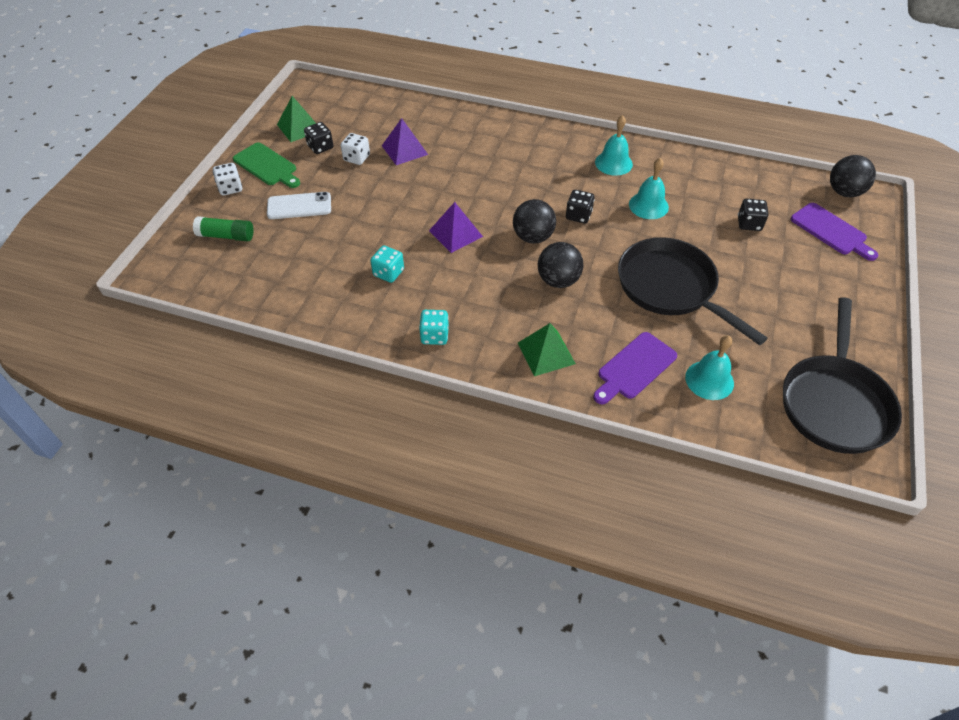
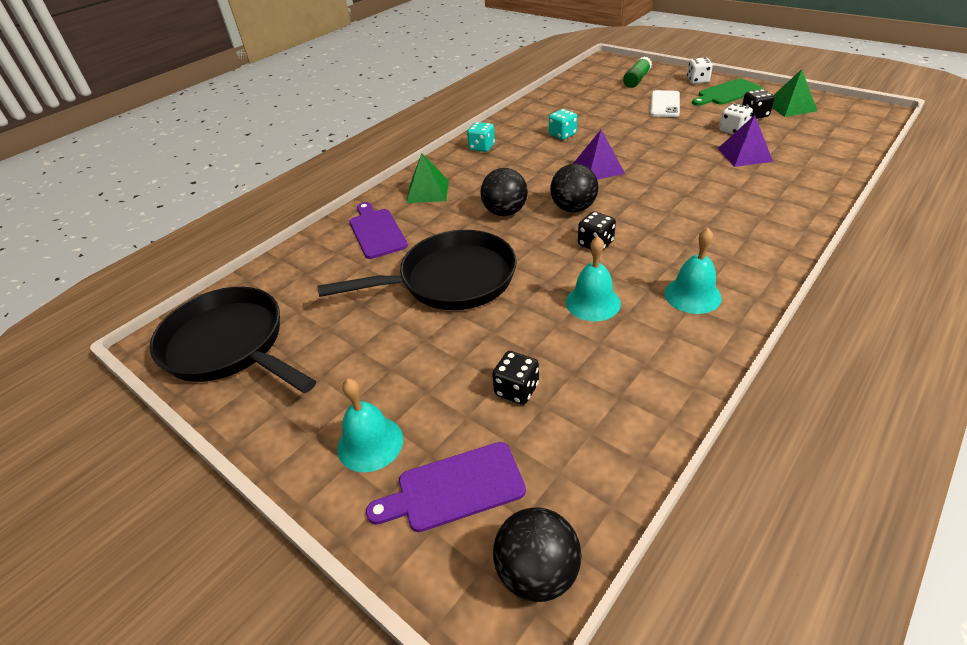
camera: 115 degrees right, 10 degrees down
(709, 380) = (328, 270): turquoise bell -> turquoise bell (370, 443)

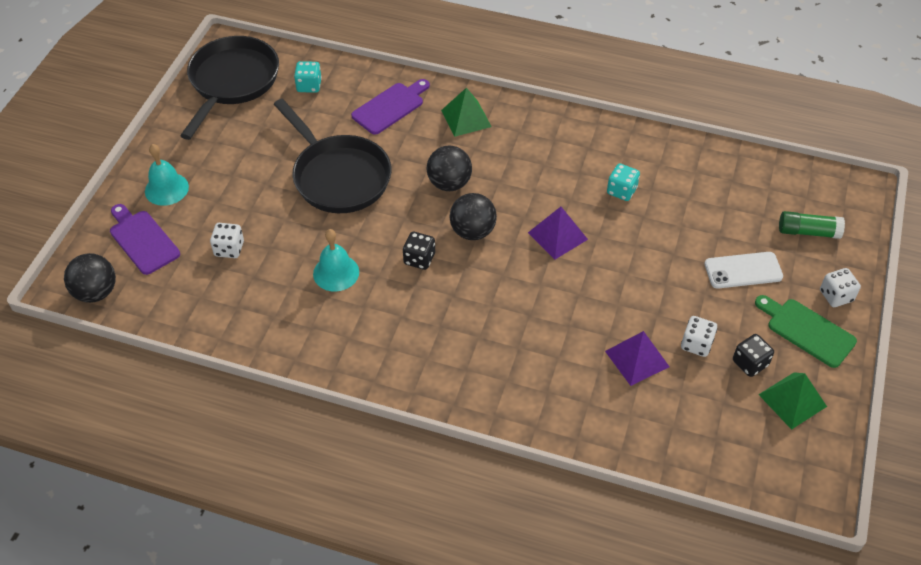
camera: 65 degrees right, 10 degrees up
(482, 147) = (566, 132): turquoise dice -> turquoise dice (309, 86)
(516, 390) = (229, 249): black dice -> white dice
(692, 295) = (364, 337): turquoise bell -> none

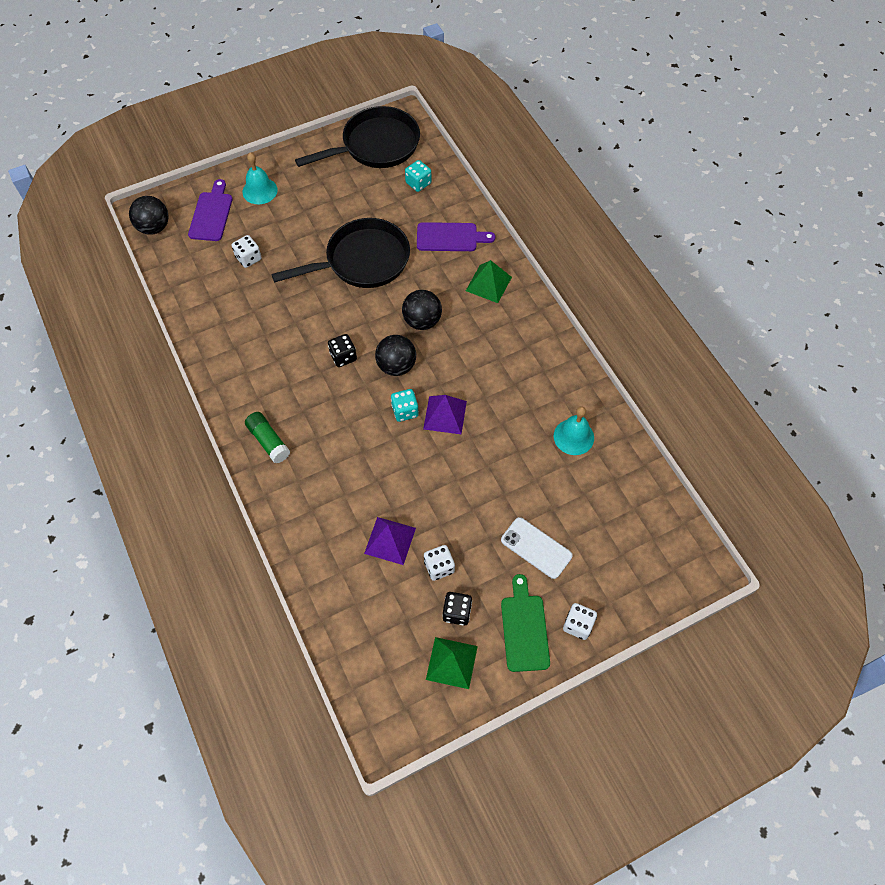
camera: 45 degrees right, 10 degrees up
(336, 273) = (287, 324): turquoise bell -> turquoise bell (573, 437)
(338, 176) = (362, 261): black pan -> black pan turned 120 degrees counterclockwise
(621, 191) = (526, 420): turquoise dice -> turquoise dice (405, 411)
(808, 232) = (620, 563): green glue stick -> green glue stick (268, 441)

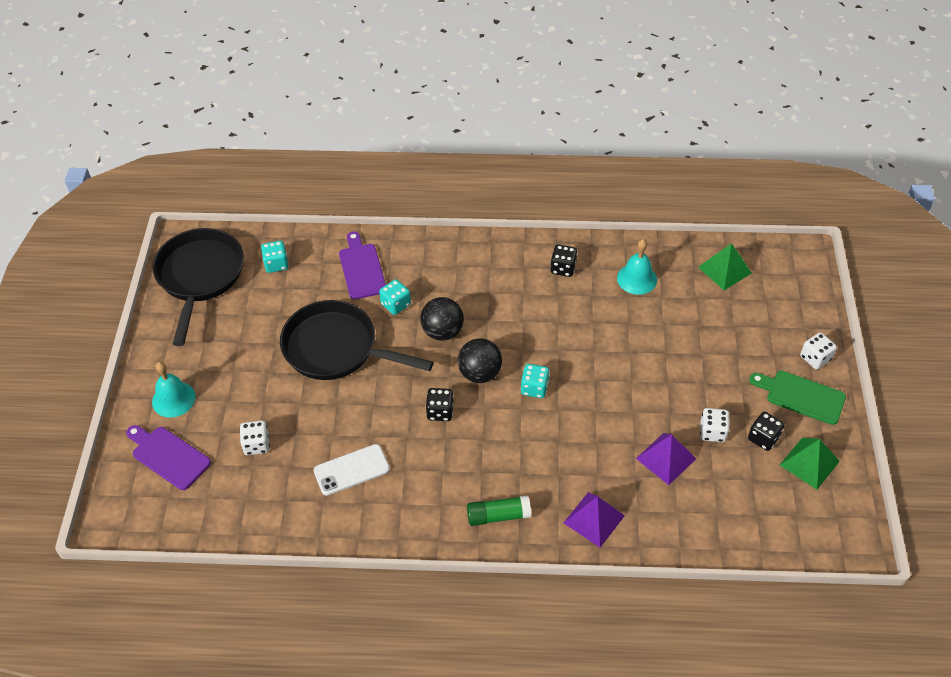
camera: 60 degrees left, 10 degrees down
(154, 227) = (141, 520): black ball -> none
(362, 261) = (336, 348): black pan -> black pan turned 75 degrees counterclockwise
(429, 277) = (396, 304): none -> turquoise dice
(445, 415) = (558, 359): purple pyramid -> purple pyramid (594, 519)
(450, 237) = (361, 268): purple cutting board -> purple cutting board turned 45 degrees counterclockwise
(488, 284) = (436, 264): green pyramid -> green pyramid (724, 270)
(536, 548) = (730, 354): white phone -> white phone (351, 470)
(546, 375) = (563, 268): none -> black dice

